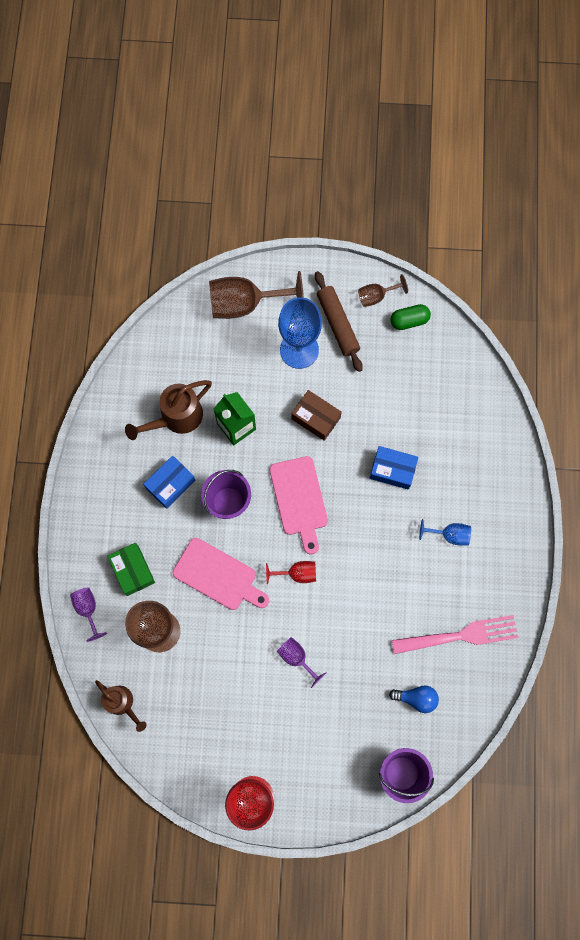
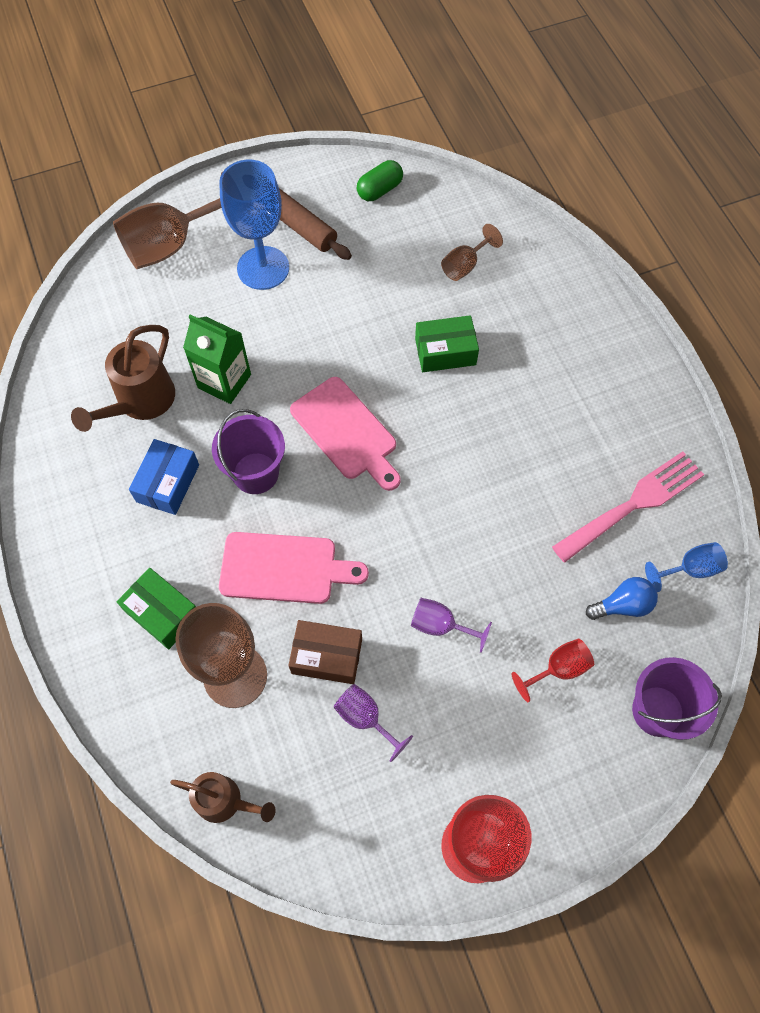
camera: 25 degrees left, 10 degrees down
(88, 609) = (119, 692): purple goblet -> purple goblet (365, 718)
(297, 573) = (388, 520): red goblet -> red goblet (558, 669)
(316, 418) = (321, 333): brown box -> brown box (327, 656)
(376, 296) = (328, 180): brown goblet -> brown goblet (465, 265)
(392, 470) = (445, 352): blue box -> green box
(449, 535) = (554, 395): blue goblet -> blue goblet (689, 569)

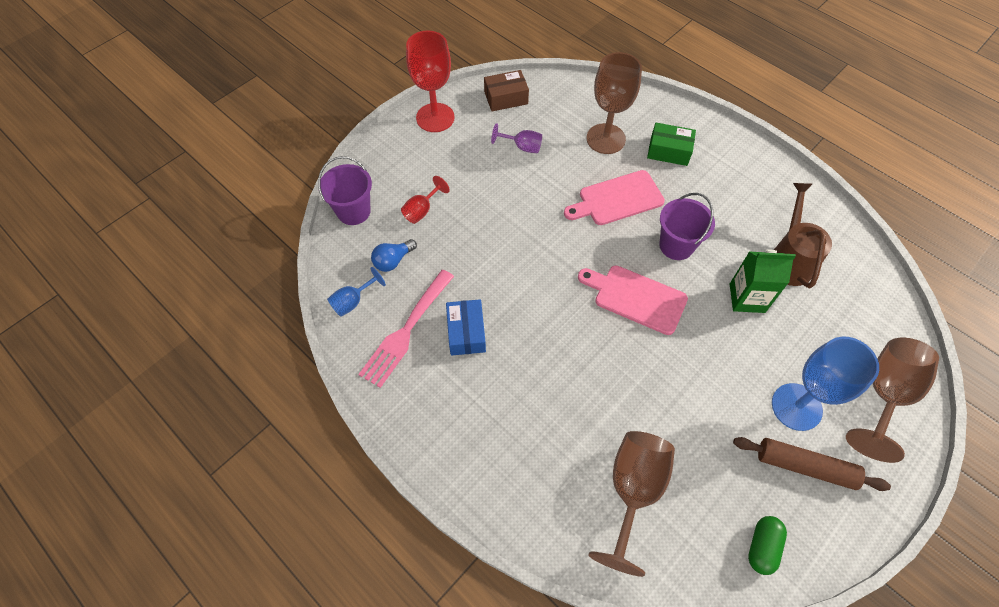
camera: 155 degrees right, 5 degrees down
(168, 483) = (725, 217): blue box -> blue box (466, 332)
(225, 801) = (572, 90): brown watering can -> none
(327, 656) = (561, 166): brown box -> brown box (506, 98)
(440, 625) = (504, 205): purple goblet -> none
(445, 352) = (602, 395): green box -> none
(465, 265) = (633, 491): brown goblet -> brown goblet, size x1.96

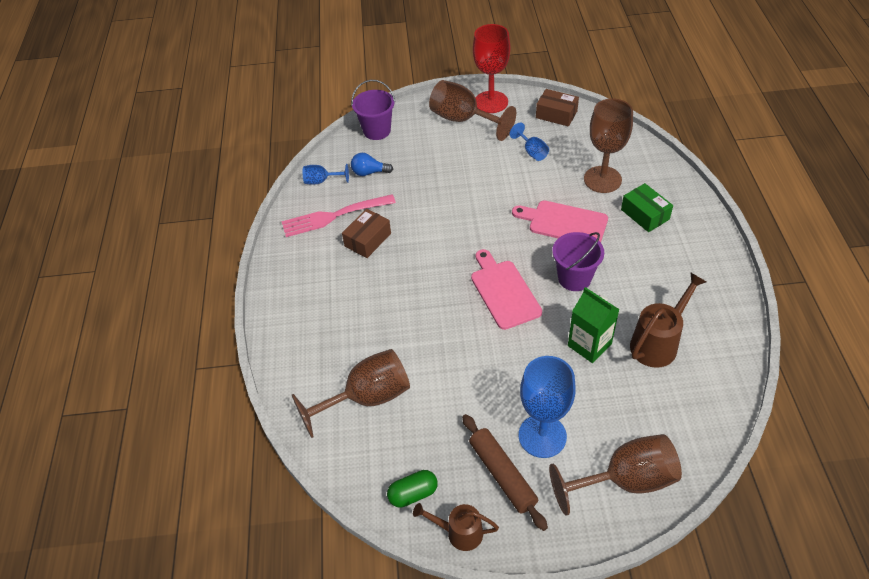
camera: 45 degrees right, 10 degrees down
(422, 210) = (419, 153): red goblet -> none
(428, 150) = (463, 120): none -> brown goblet
(466, 332) = (368, 240): blue box -> brown box
(522, 147) = (532, 152): purple goblet -> blue goblet
(829, 548) = (459, 532): none -> brown watering can

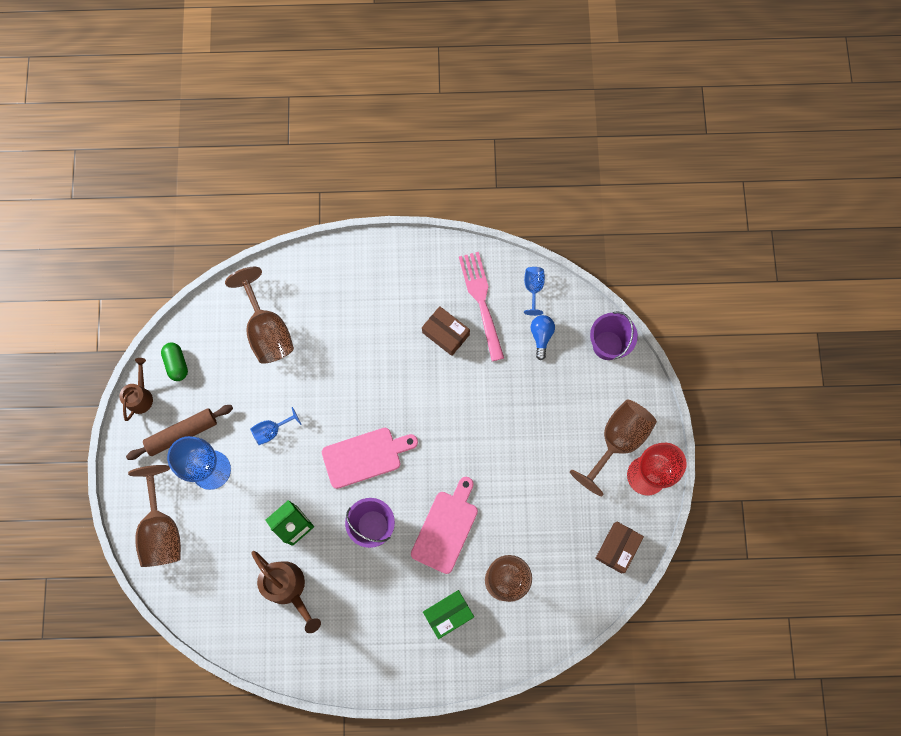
camera: 90 degrees right, 25 degrees up
(532, 152) = (556, 510): blue goblet -> blue goblet (272, 430)

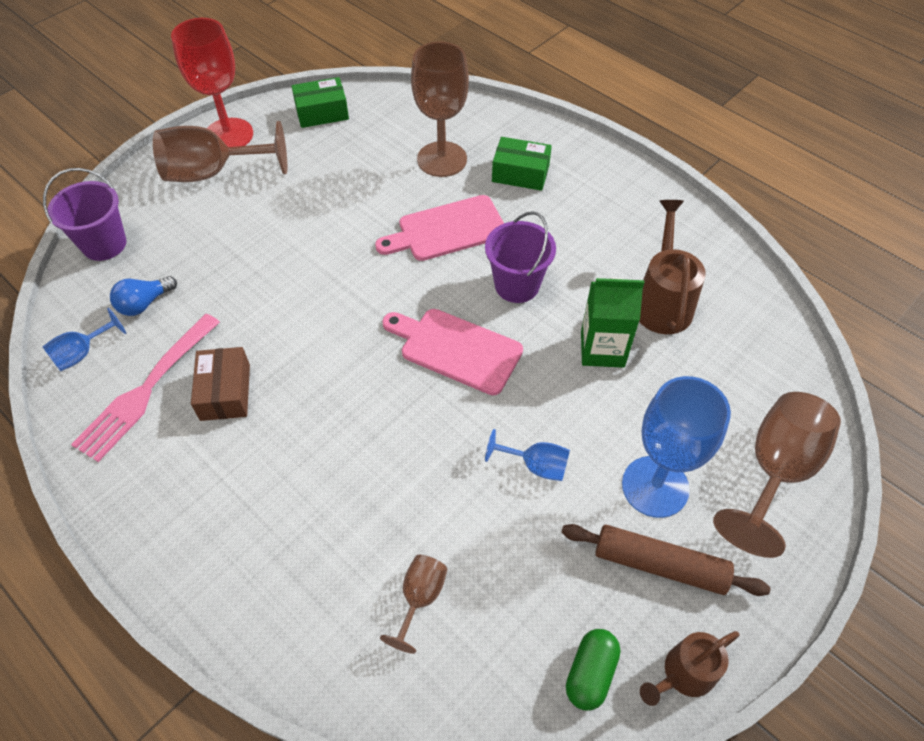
camera: 135 degrees left, 20 degrees down
(267, 330) = (420, 598): brown goblet -> brown goblet, size x0.51
(617, 548) = (322, 112): brown box -> green box

